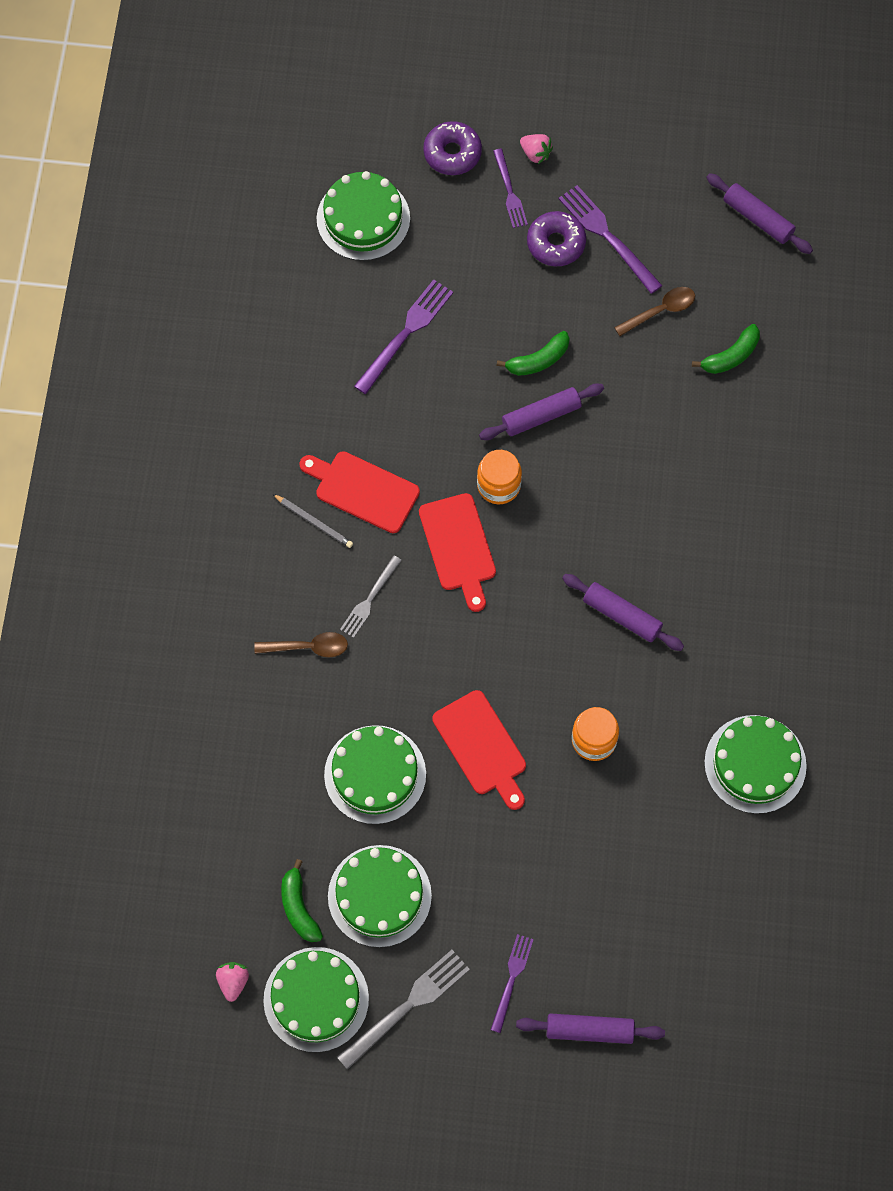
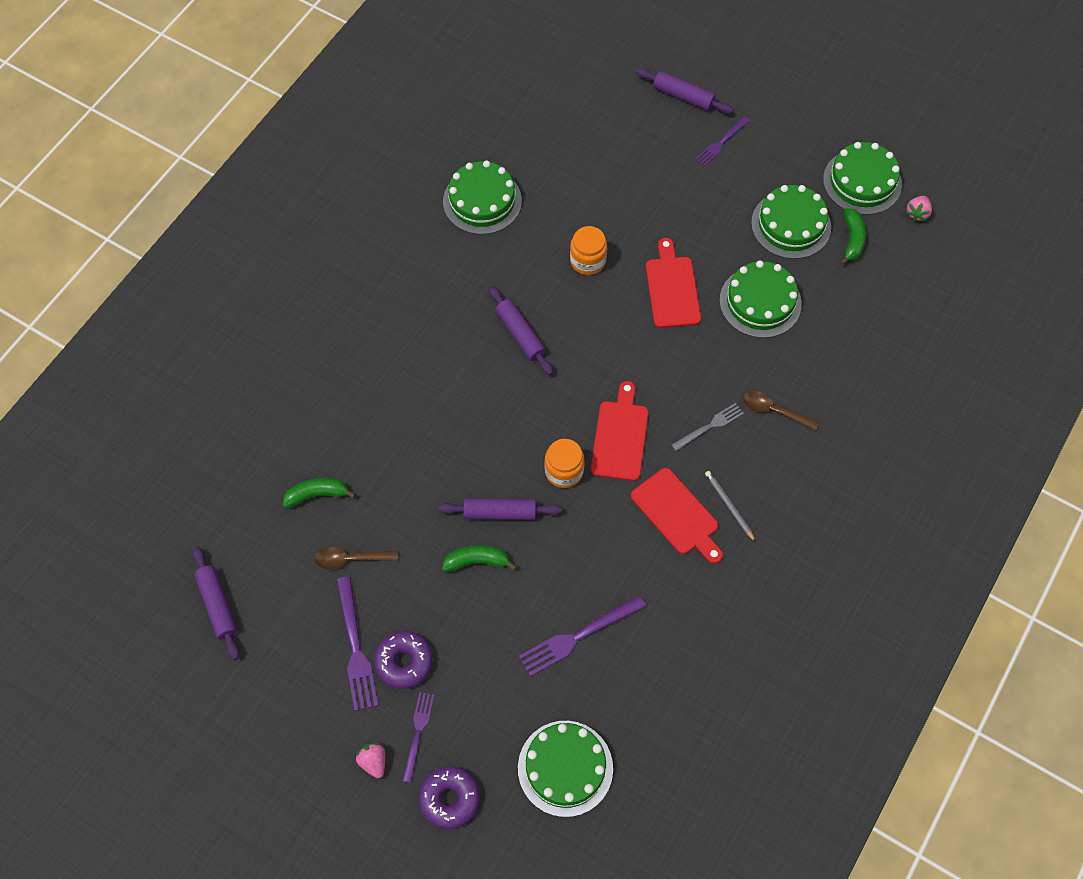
camera: 155 degrees left, 5 degrees down
(407, 1006) = (800, 154): grey fork -> none

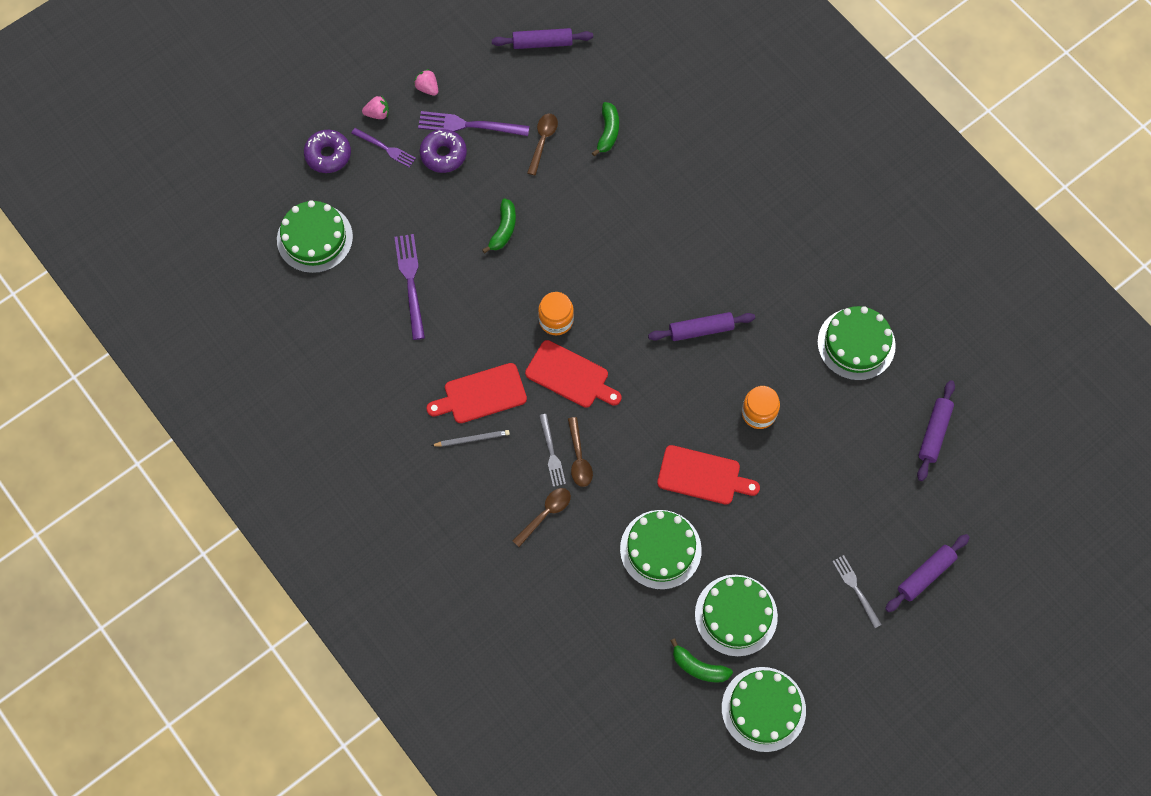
camera: 110 degrees right, 5 degrees up
(500, 512) = (538, 259): purple rolling pin -> purple rolling pin (934, 433)
(703, 400) = (579, 458): none -> brown spoon
(721, 143) = (855, 589): purple fork -> grey fork
(917, 213) = (707, 747): pink strawberry -> pink strawberry (427, 88)

